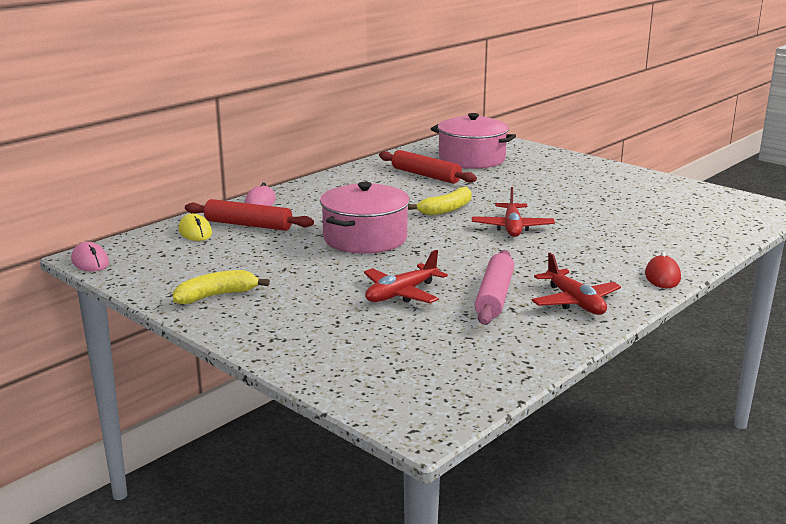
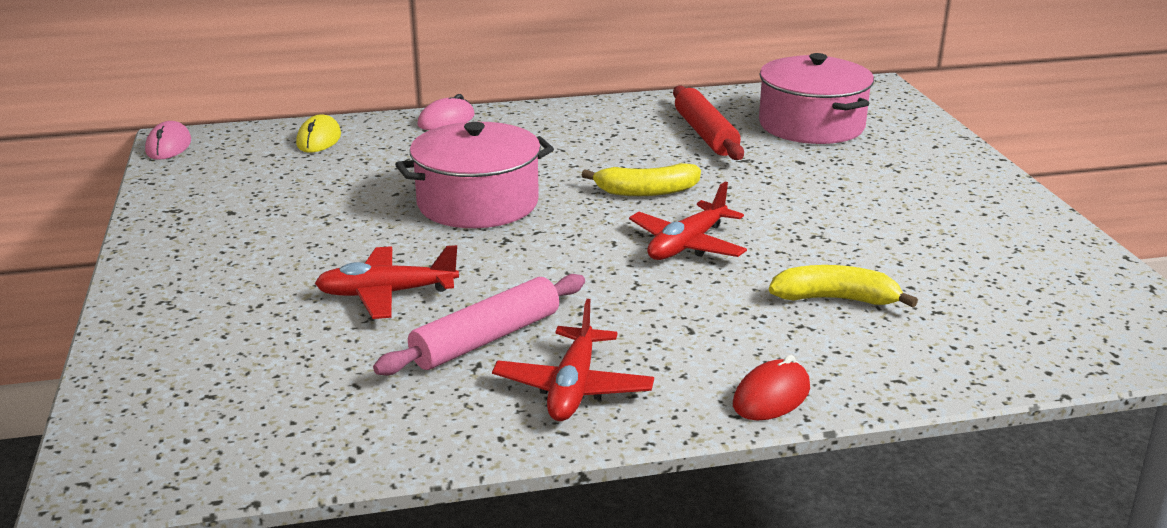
camera: 35 degrees right, 5 degrees up
(216, 296) = (204, 226): yellow banana -> yellow banana (836, 299)
(249, 225) = (385, 146): red rolling pin -> none

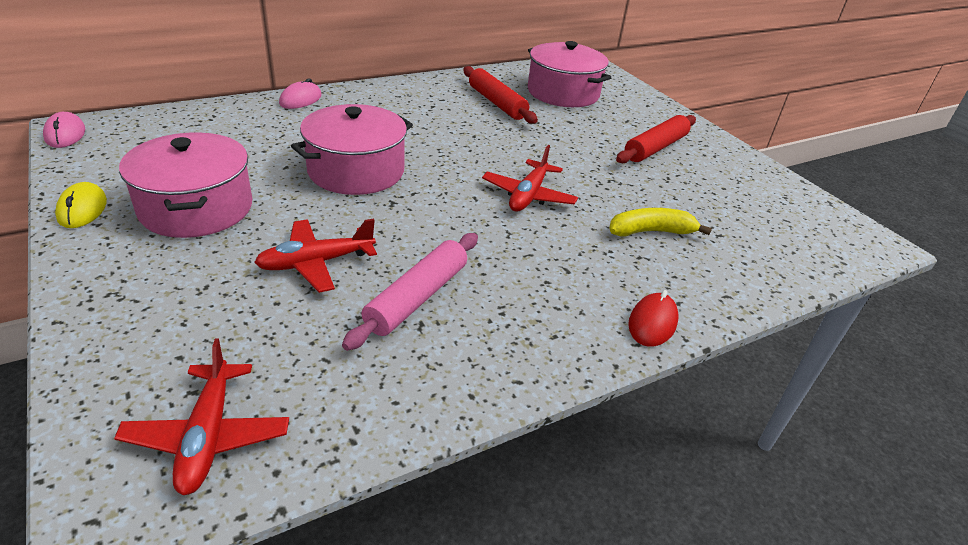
camera: 20 degrees left, 10 degrees up
(278, 229) = (196, 208): none -> pink pot
(319, 139) = (201, 121): yellow mouse -> yellow mouse (82, 209)
(573, 388) = (506, 336): red plane -> red plane (208, 436)
(646, 191) = (478, 152): yellow banana -> none
(911, 201) = (655, 148): none -> red rolling pin

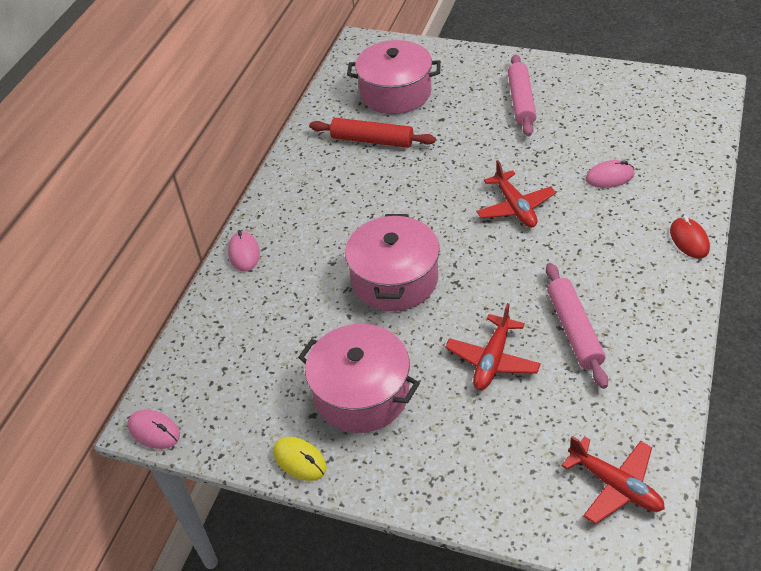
camera: 35 degrees left, 10 degrees up
(651, 232) = (609, 177): yellow banana -> pink mouse
(655, 148) = (521, 101): red rolling pin -> pink rolling pin

